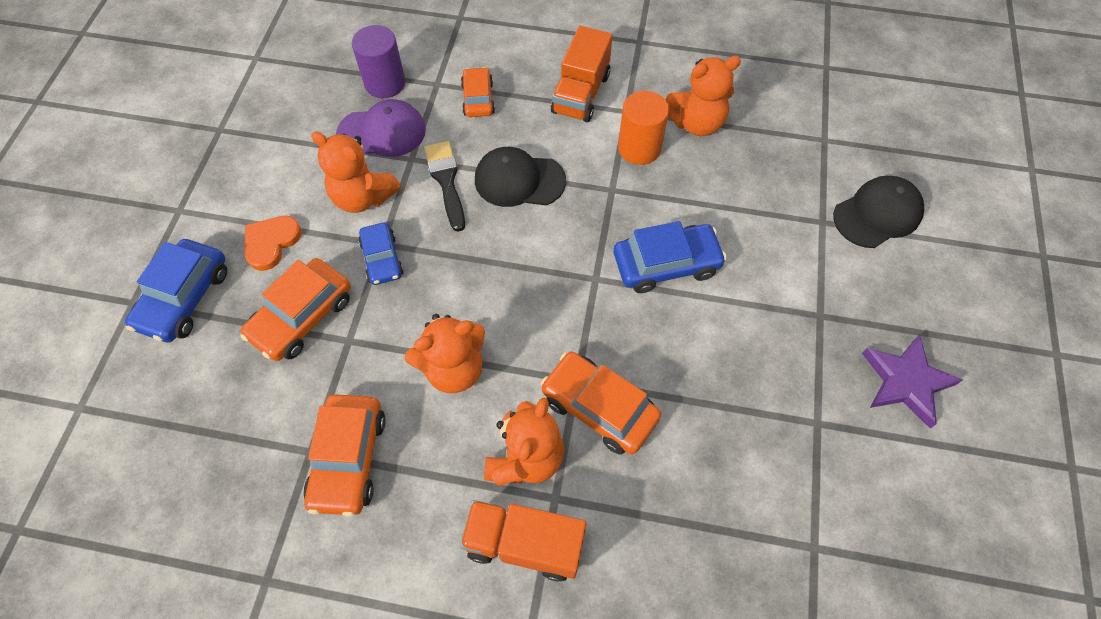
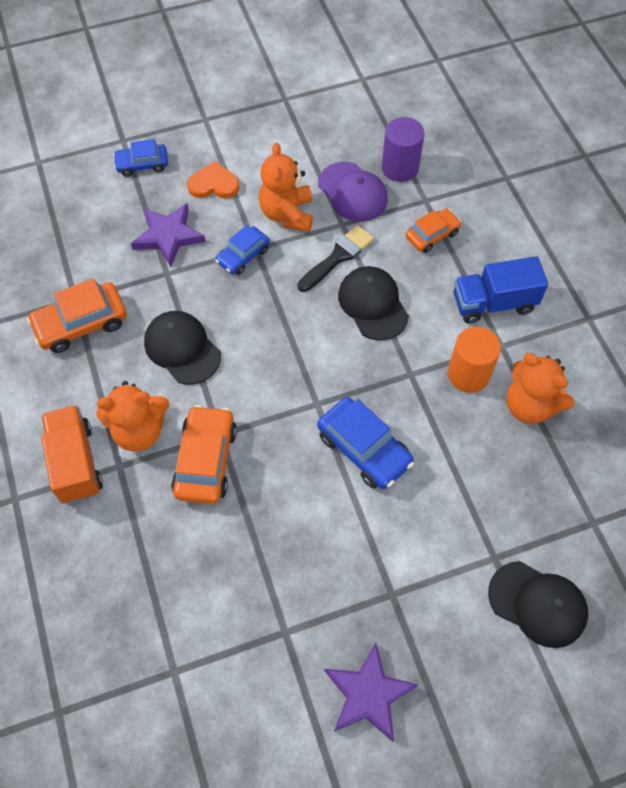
camera: 60 degrees right, 0 degrees up
(184, 298) = (142, 164): blue car -> blue car, size x0.64
(302, 316) = (168, 236): orange car -> purple star
(453, 369) = (182, 349): orange teddy bear -> black cap
(581, 94) = (493, 303): orange truck -> blue truck

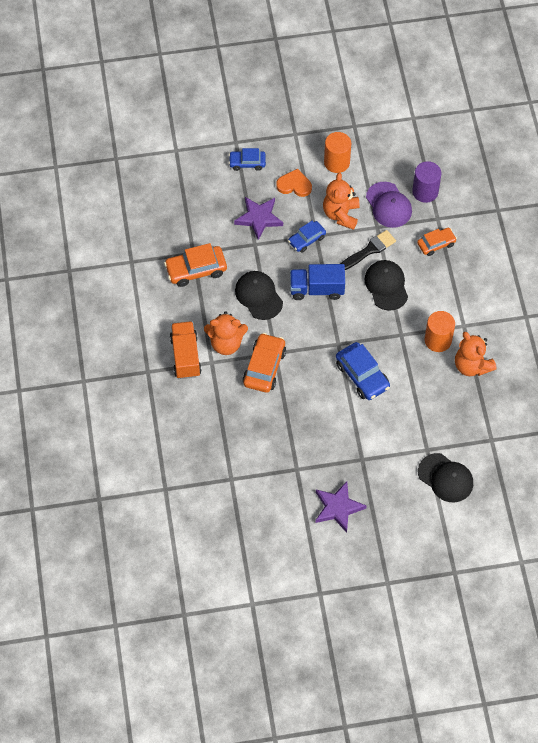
camera: 10 degrees right, 0 degrees up
(269, 147) = (337, 162): none -> orange cylinder
(493, 303) = (466, 297): blue truck -> blue truck (316, 289)

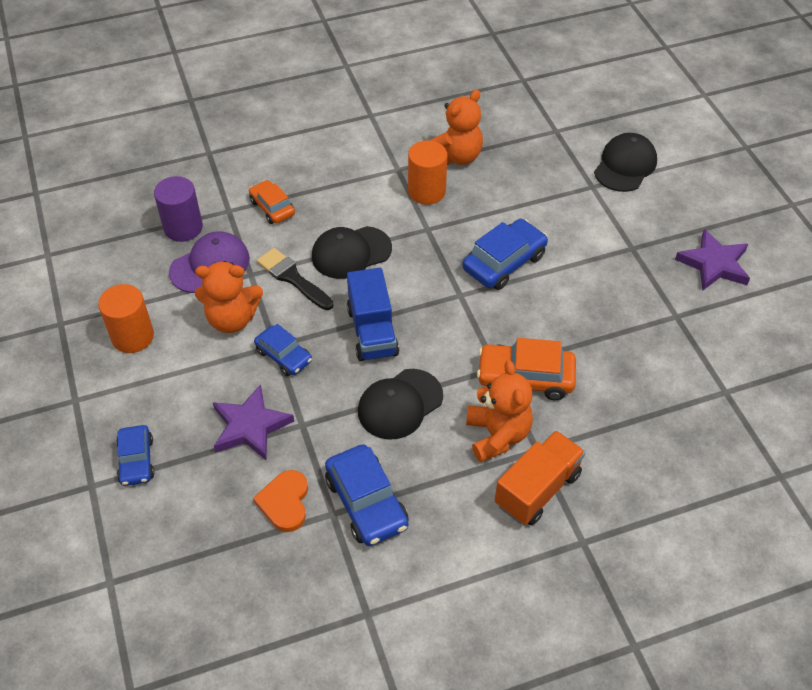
camera: 100 degrees left, 10 degrees down
(185, 356) = (537, 489): orange truck -> orange truck turned 150 degrees clockwise
(196, 270) = (366, 503): orange car -> blue car
(294, 185) = (180, 386): orange heart -> orange heart (285, 502)

